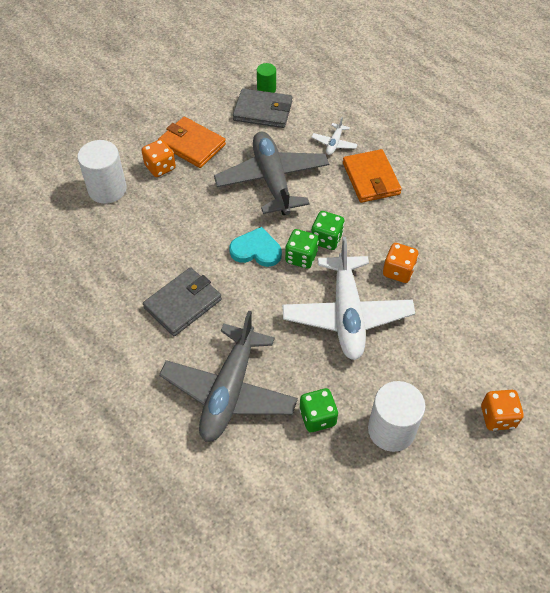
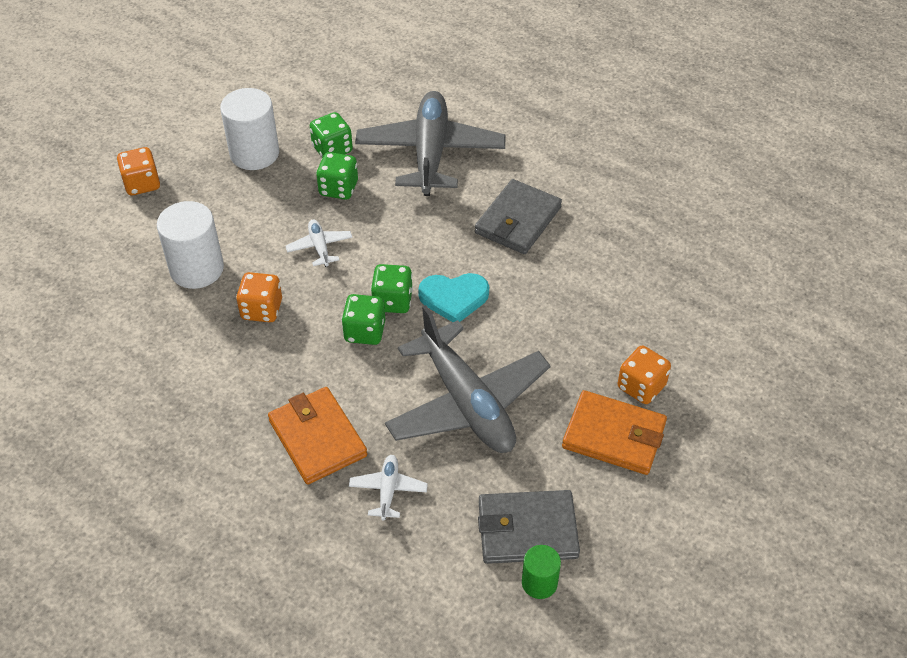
camera: 165 degrees right, 5 degrees down
(107, 189) = (695, 337): white cylinder -> white cylinder (197, 269)
(320, 370) = (338, 188): none -> green dice
(347, 314) = (320, 247): white plane -> white plane, size x0.42

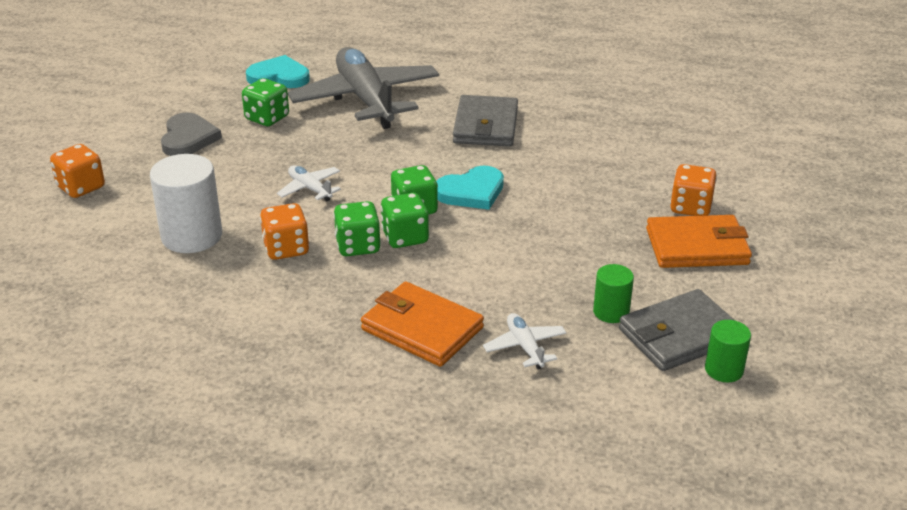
camera: 25 degrees left, 15 degrees down
(254, 153) = (188, 138): white cylinder -> grey heart
(338, 188) = (295, 143): green dice -> green dice (358, 246)
(371, 100) = (279, 77): none -> turquoise heart
(467, 402) = (546, 261): grey plane -> none
(485, 481) = (611, 312): none -> green cylinder

